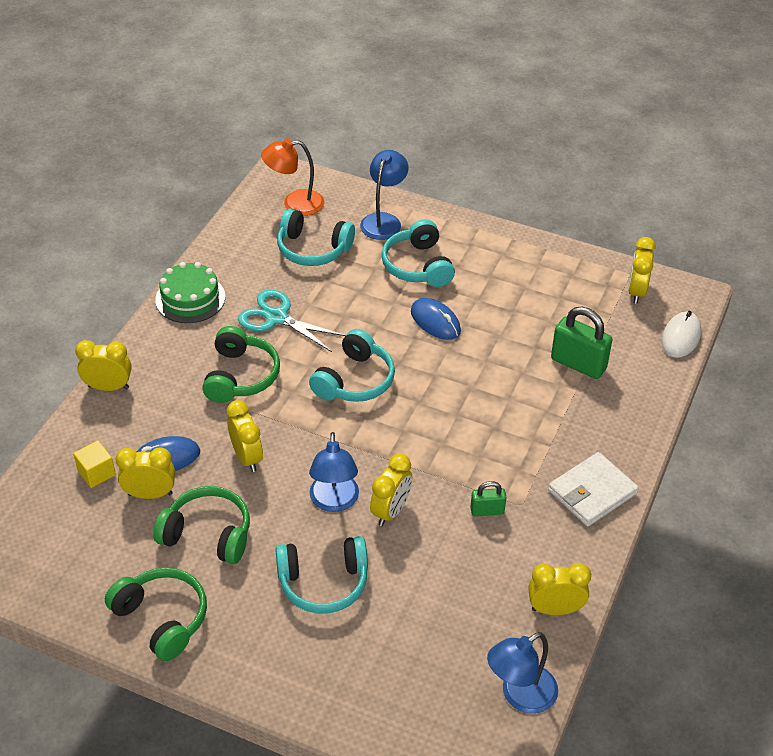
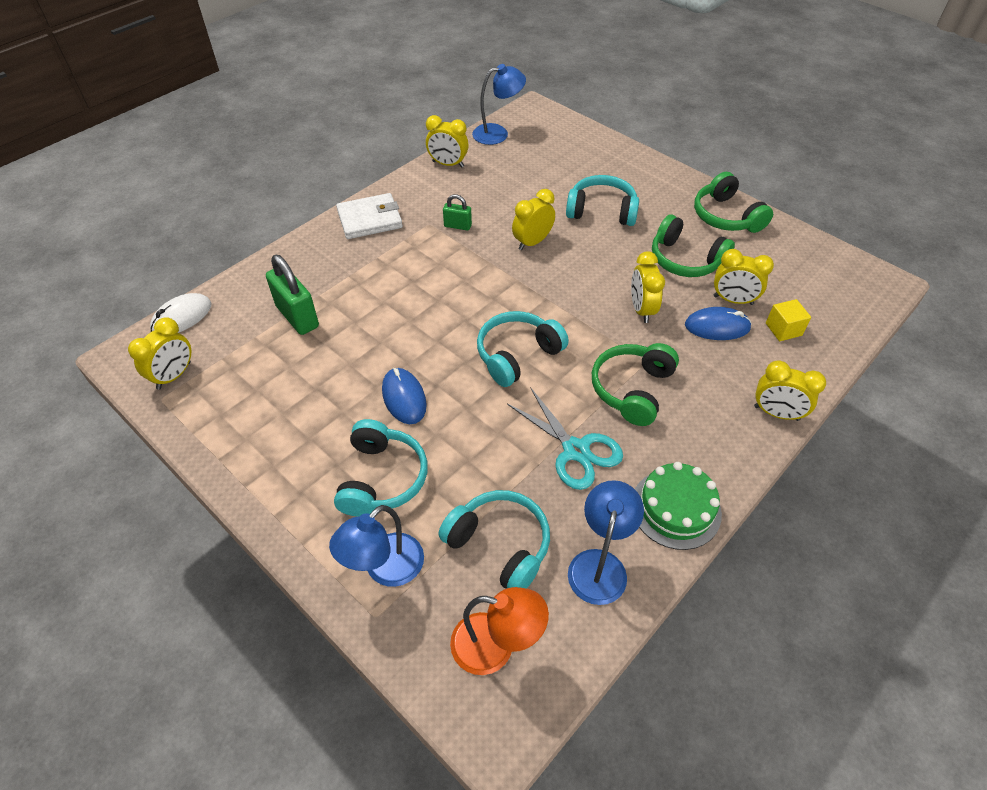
camera: 160 degrees left, 5 degrees up
(334, 502) = (575, 259): blue lamp -> blue lamp (599, 564)

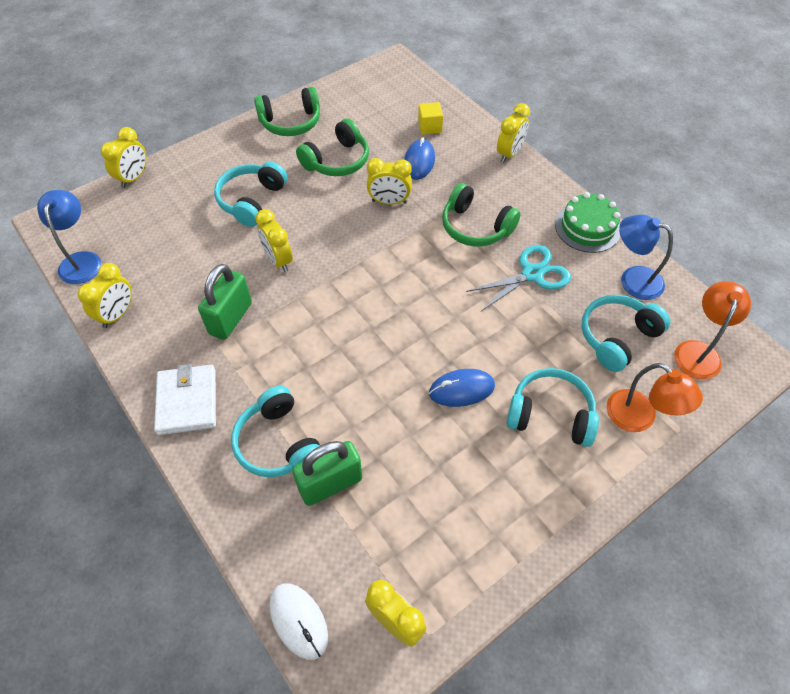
camera: 80 degrees left, 5 degrees up
(385, 569) = (639, 418): blue lamp -> orange lamp
(457, 226) = (230, 318): green padlock -> green padlock, size x1.82
(517, 355) = (424, 295): turquoise headphones -> turquoise headphones (278, 443)
(733, 300) = (392, 145): yellow clock -> yellow clock (133, 178)

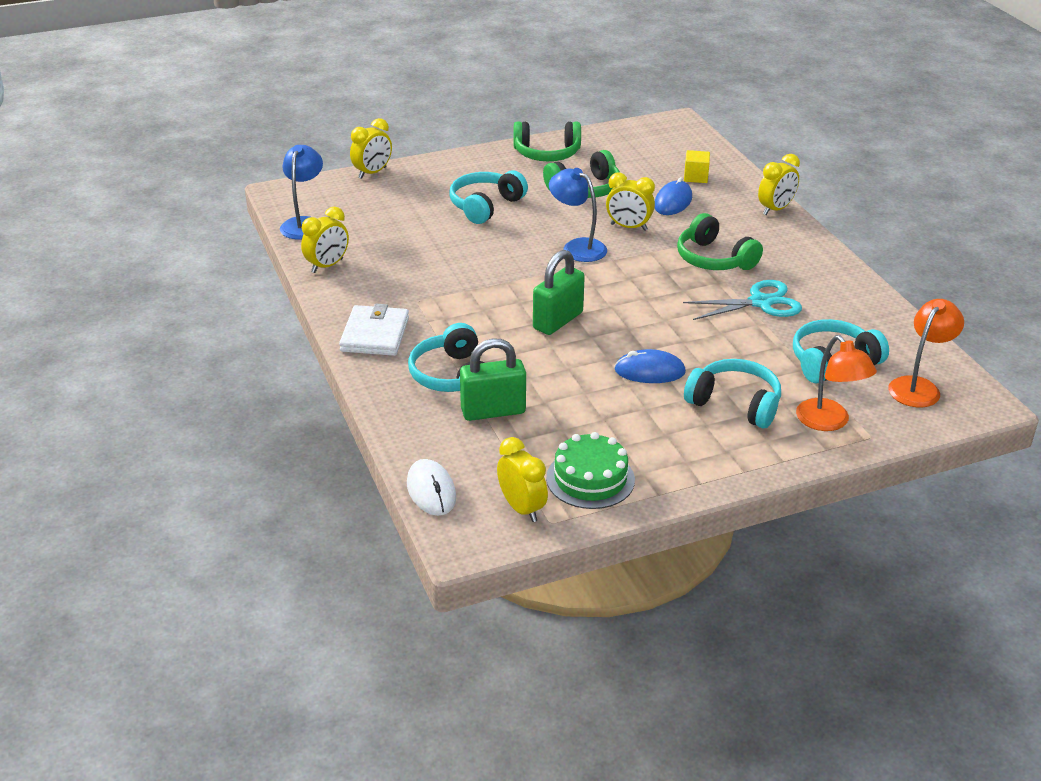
camera: 15 degrees right, 20 degrees down
(230, 318) = (435, 285): green padlock -> green padlock (558, 321)
(278, 260) = (497, 252): yellow clock -> none
(587, 227) = (838, 277): green cake -> green cake (590, 479)
(632, 279) = (870, 323): blue lamp -> blue lamp (577, 247)

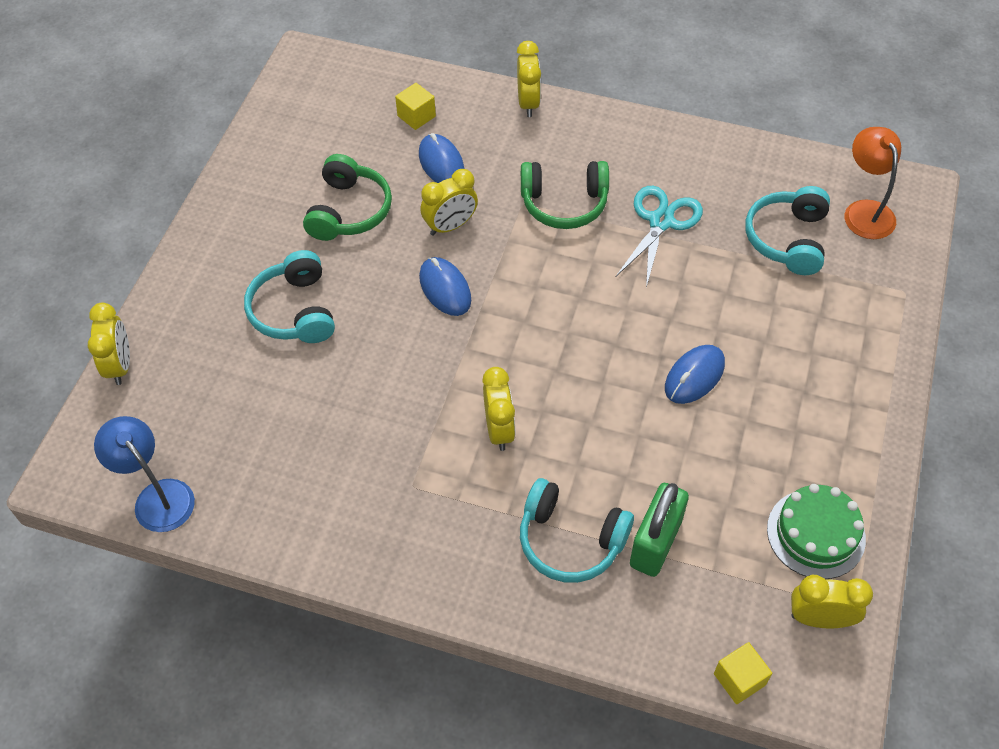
camera: 50 degrees left, 20 degrees up
(327, 266) = (266, 527): yellow clock -> yellow clock (499, 429)
(375, 334) = (438, 563): white wallet -> none
(431, 491) = (739, 679): white mouse -> yellow cube
(547, 153) = (250, 194): green headphones -> none
(558, 321) = (554, 390): green padlock -> none
(577, 247) = (445, 289): blue lamp -> blue mouse
(735, 403) = (791, 349): turquoise headphones -> none
(829, 422) = (866, 304): orange lamp -> none

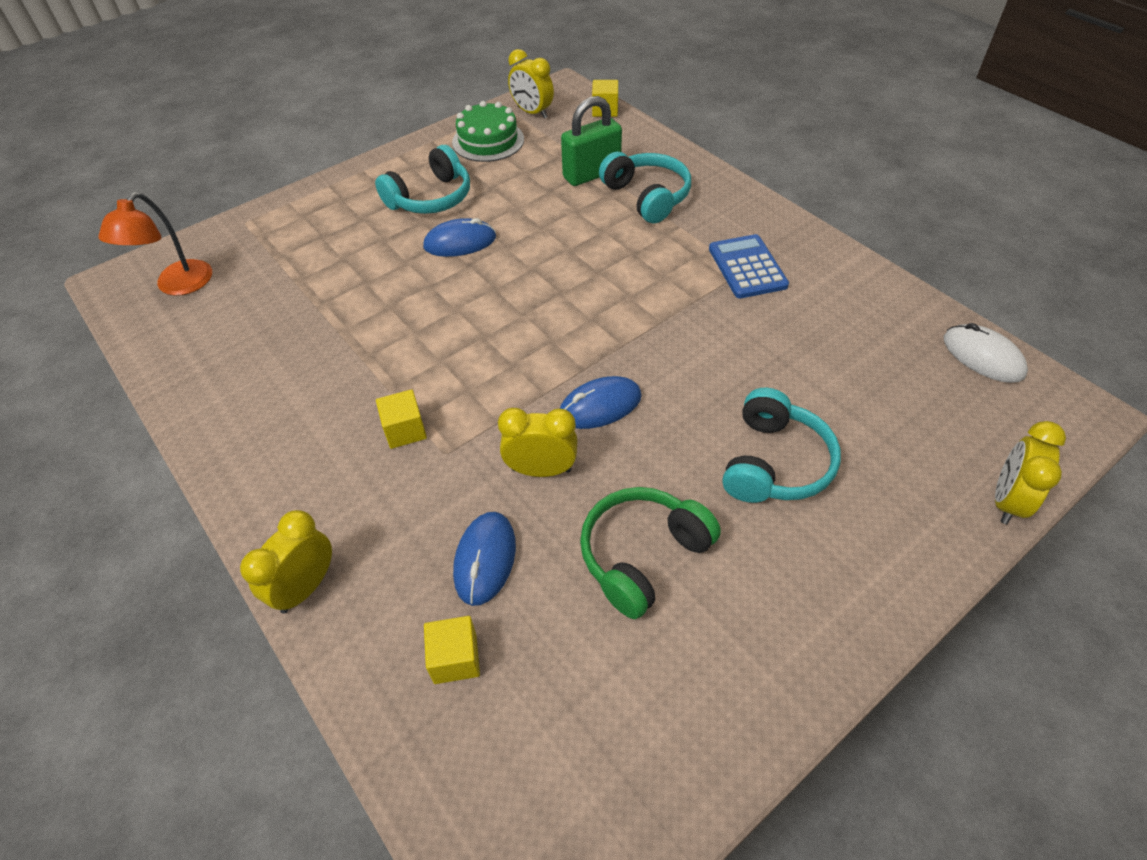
camera: 145 degrees left, 5 degrees down
(157, 496) = (982, 357): blue lamp -> white mouse
(410, 493) = (747, 267): none -> blue calculator
(445, 289) = (600, 406): blue mouse -> blue mouse turned 60 degrees clockwise
(499, 429) = (643, 275): yellow clock -> none
(564, 203) = (405, 430): green headphones -> yellow cube
(661, 221) = (341, 363): turquoise scissors -> none
(787, 239) = (265, 296): turquoise headphones -> turquoise headphones (431, 198)

